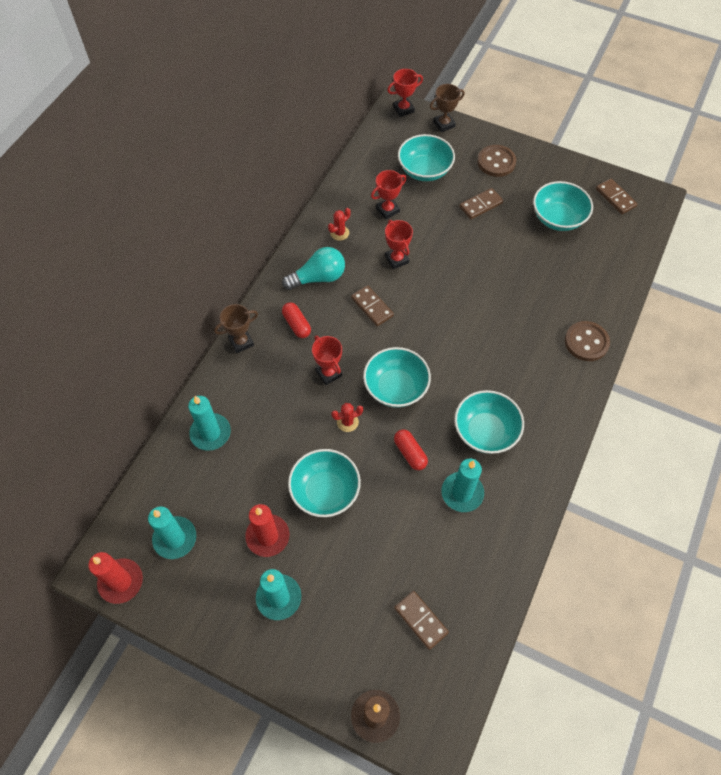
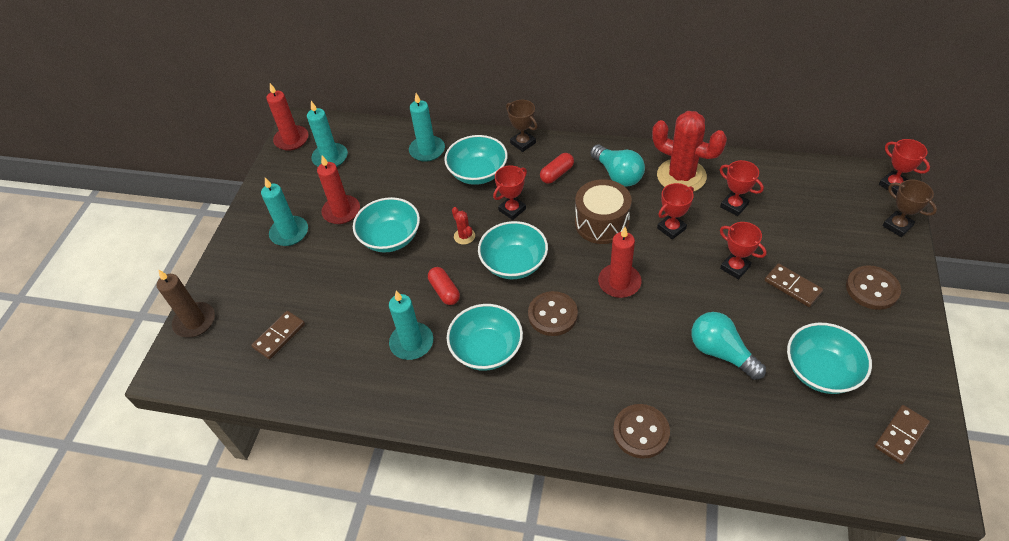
camera: 80 degrees right, 10 degrees down
(339, 233) = (681, 176): red cactus -> red cactus, size x2.35
(372, 307) = (601, 223): brown domino -> brown drum
(410, 453) = (444, 291): red capsule -> red capsule turned 75 degrees counterclockwise
(424, 170) = (812, 224): turquoise bowl -> turquoise bowl (478, 173)
(442, 314) = (619, 282): none -> red candle
(451, 232) = (735, 267): none -> red trophy
(462, 372) = (552, 315): none -> brown button
(528, 269) = (721, 352): none -> turquoise light bulb

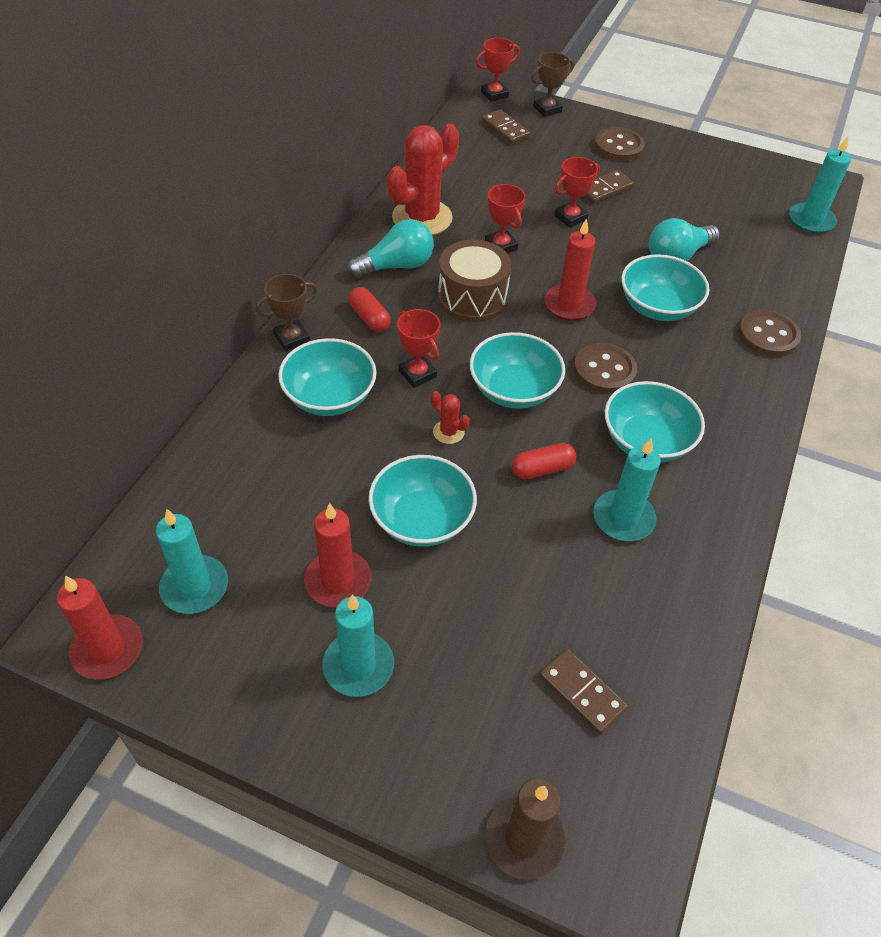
camera: 85 degrees left, 0 degrees up
(427, 150) = (249, 448): turquoise candle -> turquoise candle (811, 220)
(464, 236) = (448, 432): red cactus -> red cactus turned 60 degrees clockwise
(734, 206) = (483, 194): red trophy -> none
(821, 371) = (706, 203): turquoise bowl -> turquoise bowl (657, 307)
(900, 435) = (776, 182): brown domino -> brown domino (505, 129)

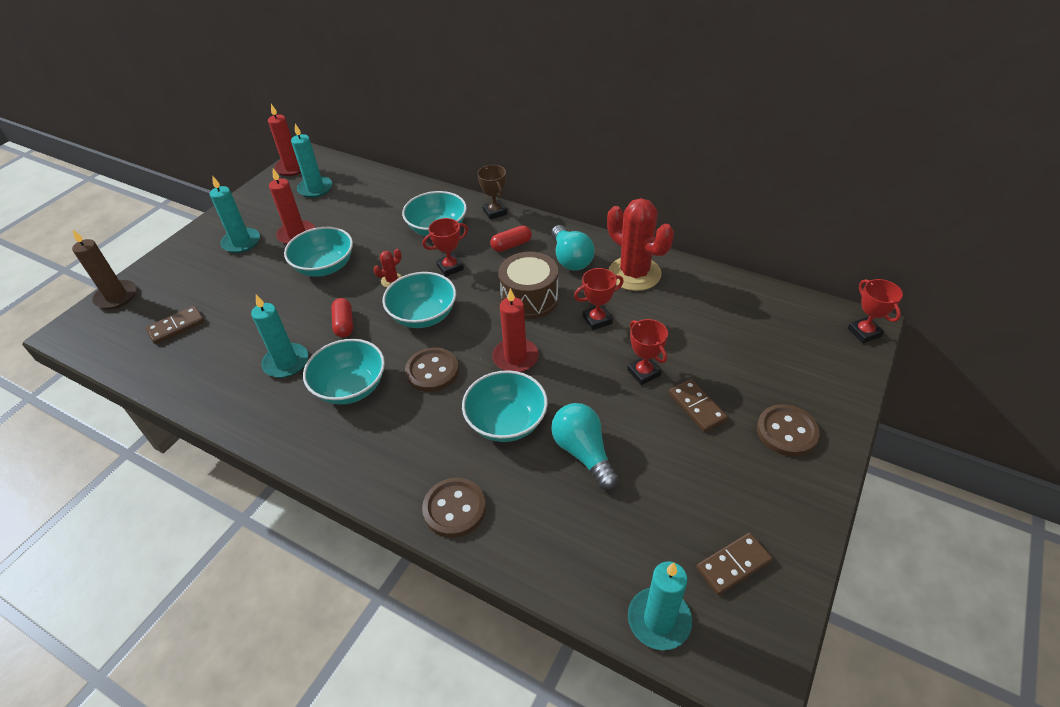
camera: 100 degrees right, 5 degrees down
(505, 129) = (794, 336): brown domino -> brown domino (733, 565)
(547, 109) = (848, 375): brown trophy -> none

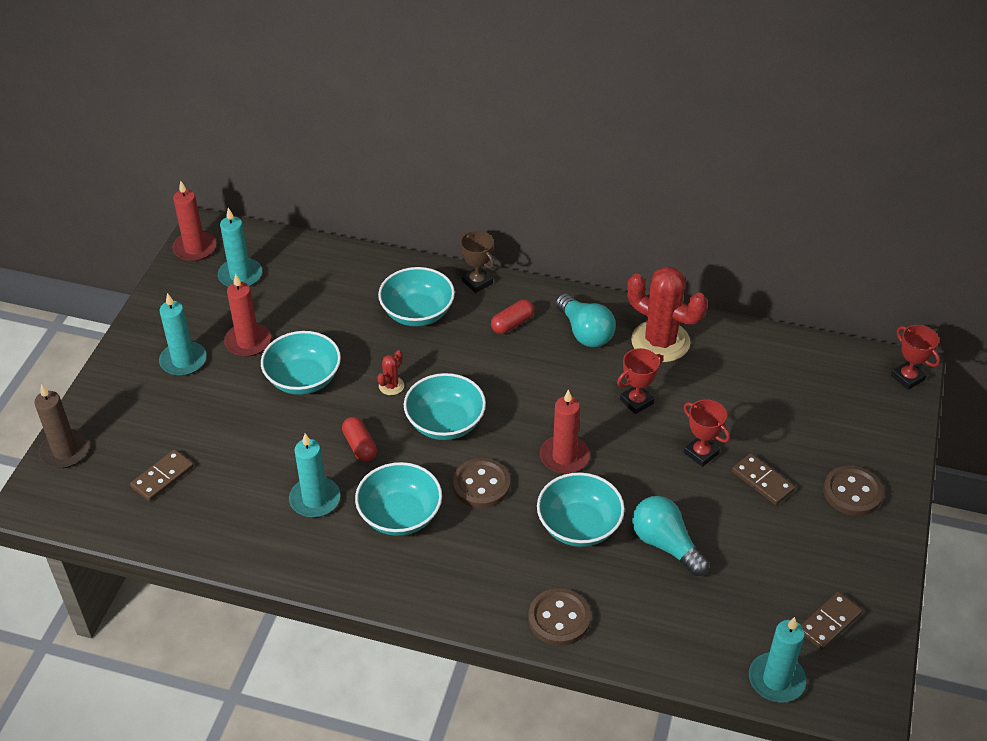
camera: 15 degrees left, 0 degrees up
(450, 267) = (452, 361): red trophy -> none
(529, 299) = (556, 387): brown drum -> none

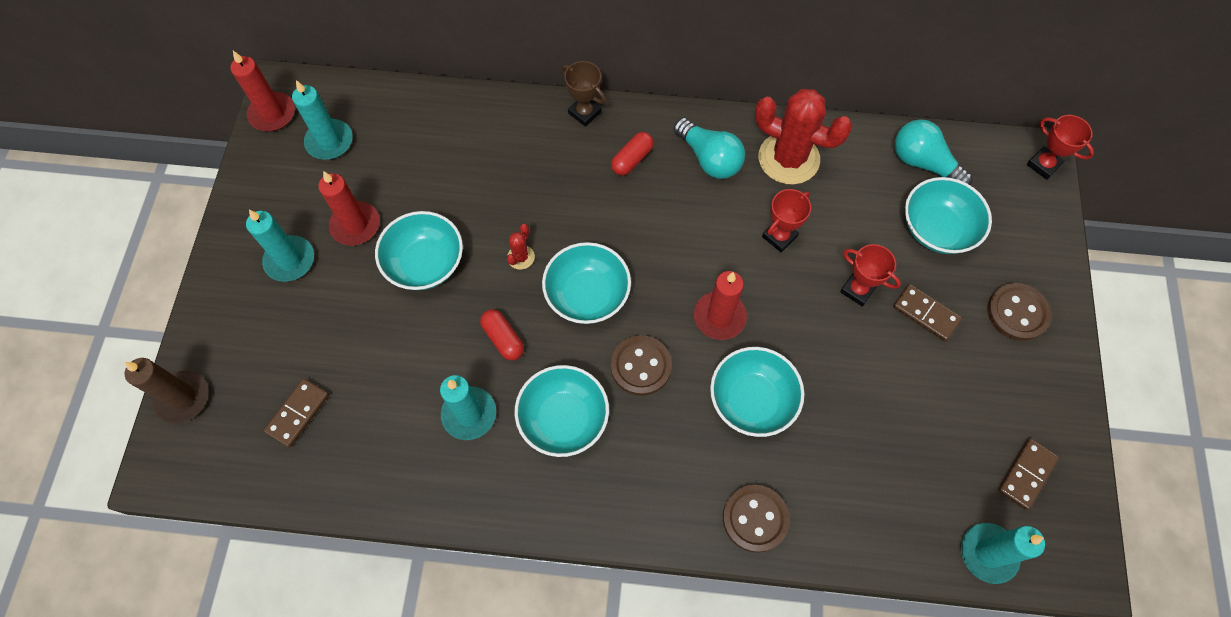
camera: 10 degrees left, 20 degrees up
(417, 313) = (529, 161): turquoise bowl -> turquoise bowl (937, 229)
(665, 544) = (844, 408): turquoise light bulb -> turquoise light bulb (923, 163)

